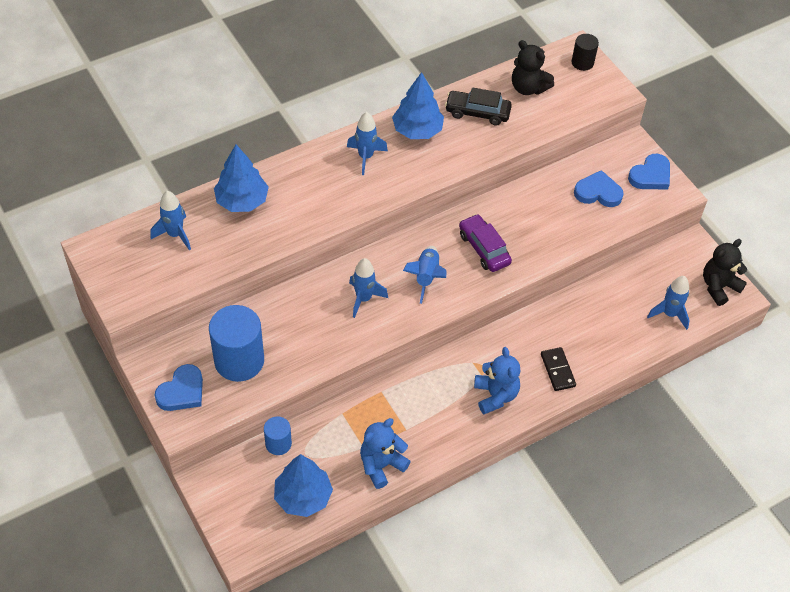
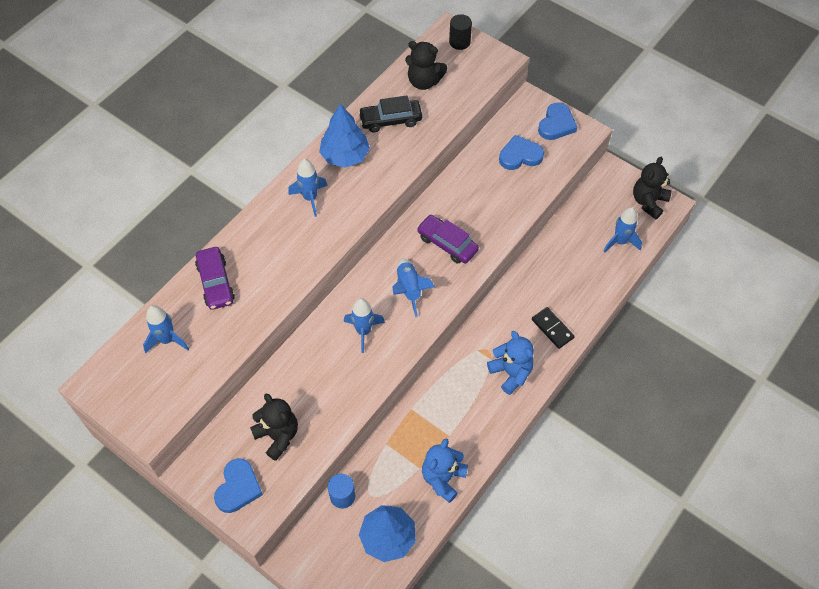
camera: 20 degrees left, 5 degrees up
(239, 360) = (278, 436): blue cylinder -> black teddy bear
(242, 201) = (215, 283): blue tree -> purple car

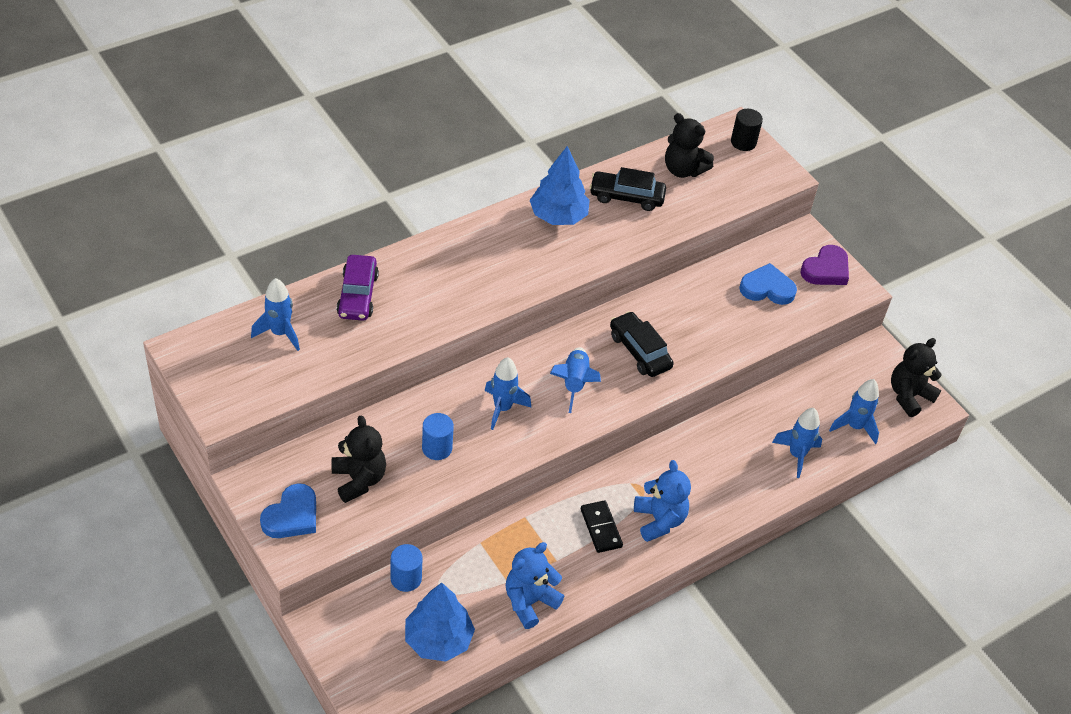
camera: 15 degrees right, 10 degrees down
(310, 198) = (500, 246): blue rocket -> blue rocket (796, 455)
(327, 385) = (437, 448): none -> blue cylinder
(447, 243) = (639, 351): purple car -> black car
(552, 328) = (730, 491): black domino -> black domino (601, 528)
(556, 124) = (826, 269): blue heart -> purple heart

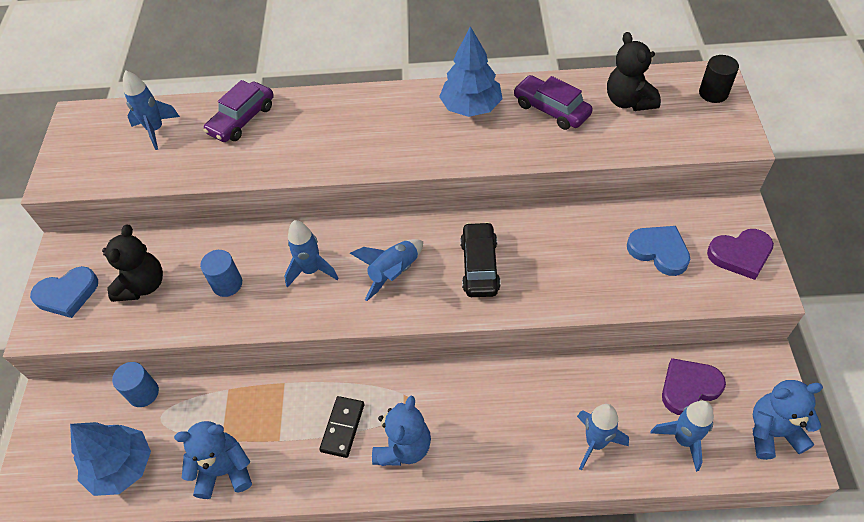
camera: 40 degrees right, 5 degrees up
(626, 196) = (551, 109): black car -> purple car
(836, 388) = (689, 387): none -> purple heart
(909, 396) = (772, 432): black teddy bear -> blue teddy bear

